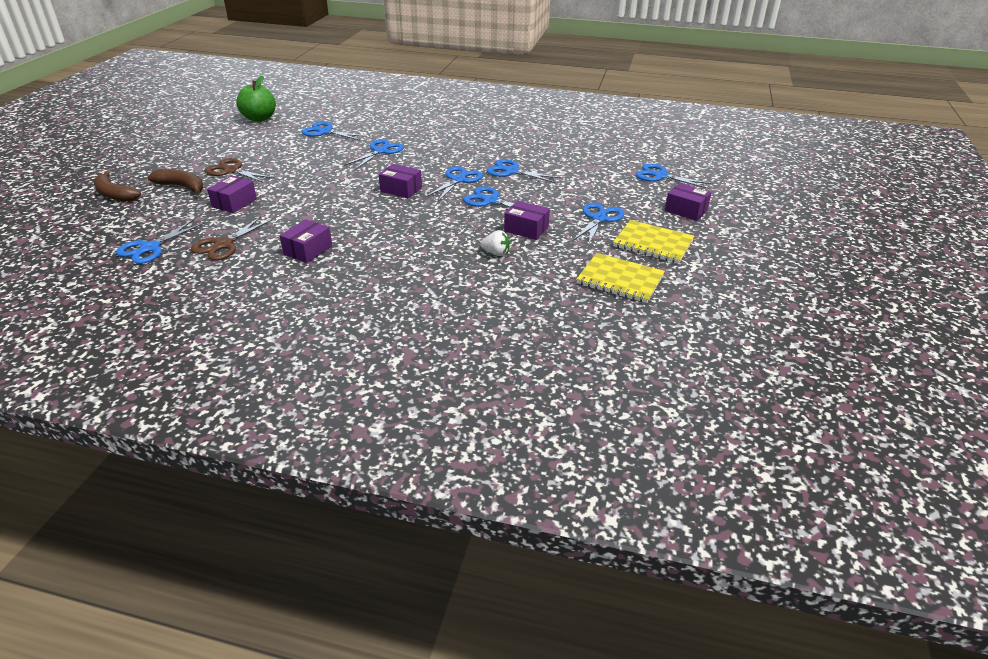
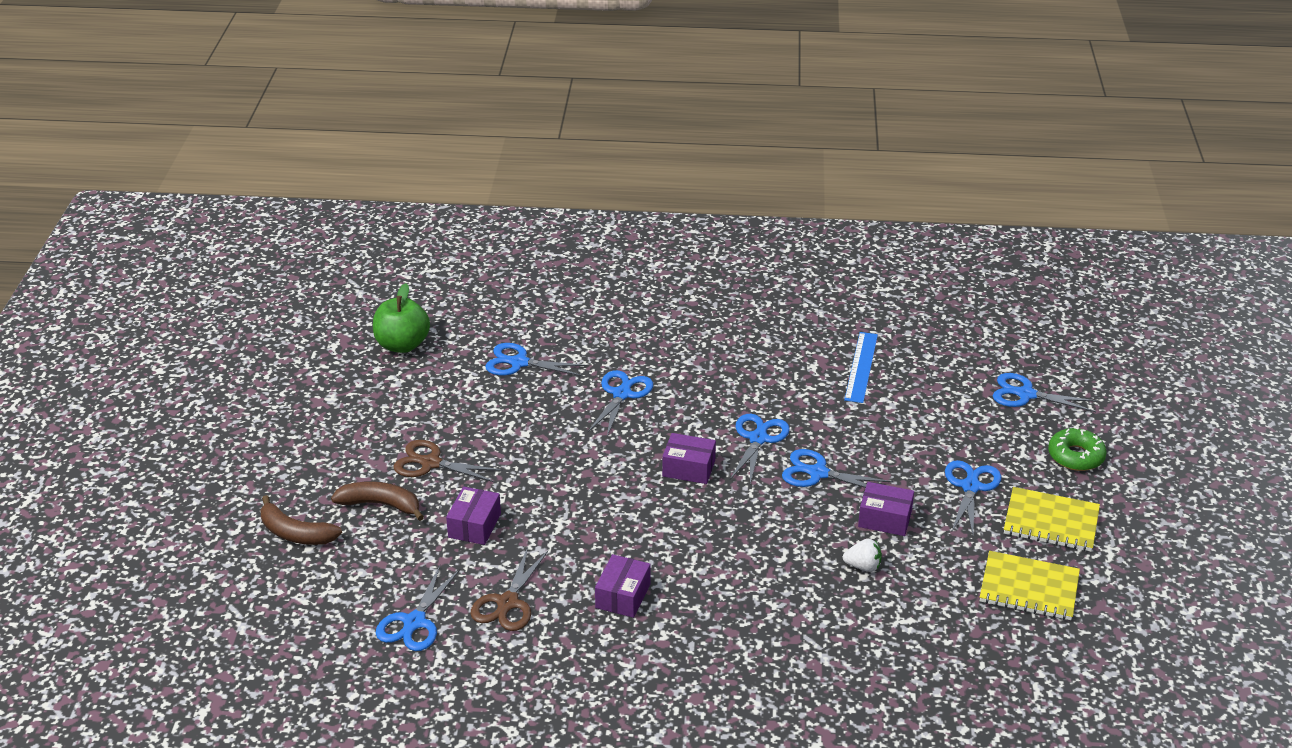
camera: 10 degrees left, 0 degrees up
(511, 171) = (823, 412): blue scissors -> none
(549, 153) = (861, 367): none -> blue ruler
(686, 210) = (1075, 456): purple box -> green donut

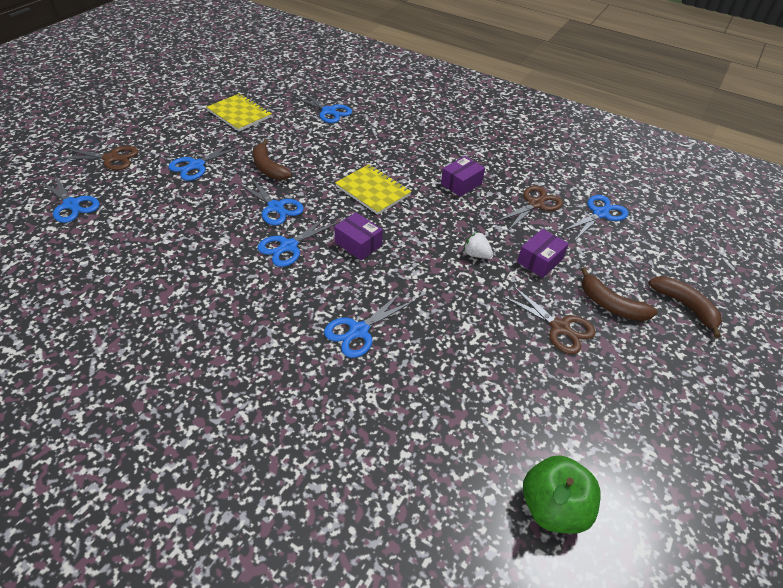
camera: 155 degrees left, 10 degrees up
(519, 363) = (432, 414): blue scissors -> blue scissors (329, 111)
(861, 367) = (145, 274): blue ruler -> none
(863, 566) = (310, 150): white strawberry -> white strawberry (476, 254)
(885, 519) = (268, 168): purple box -> brown banana
(1051, 522) = (182, 134): yellow notebook -> yellow notebook (373, 191)
(1075, 456) = (111, 158): green donut -> brown scissors

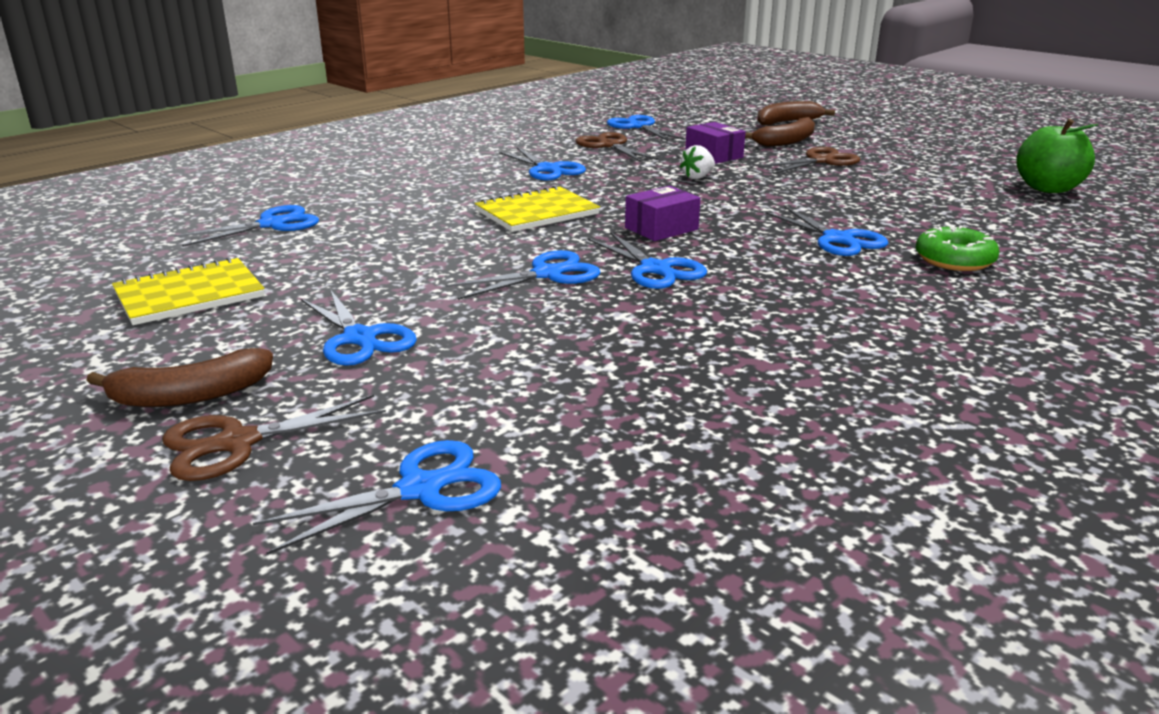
camera: 75 degrees left, 20 degrees down
(111, 158) = (237, 443): brown scissors -> brown scissors turned 135 degrees counterclockwise
(268, 168) = (421, 275): brown banana -> brown banana (190, 396)
(329, 397) = (954, 260): none -> green donut
(461, 184) = (548, 169): purple box -> blue scissors

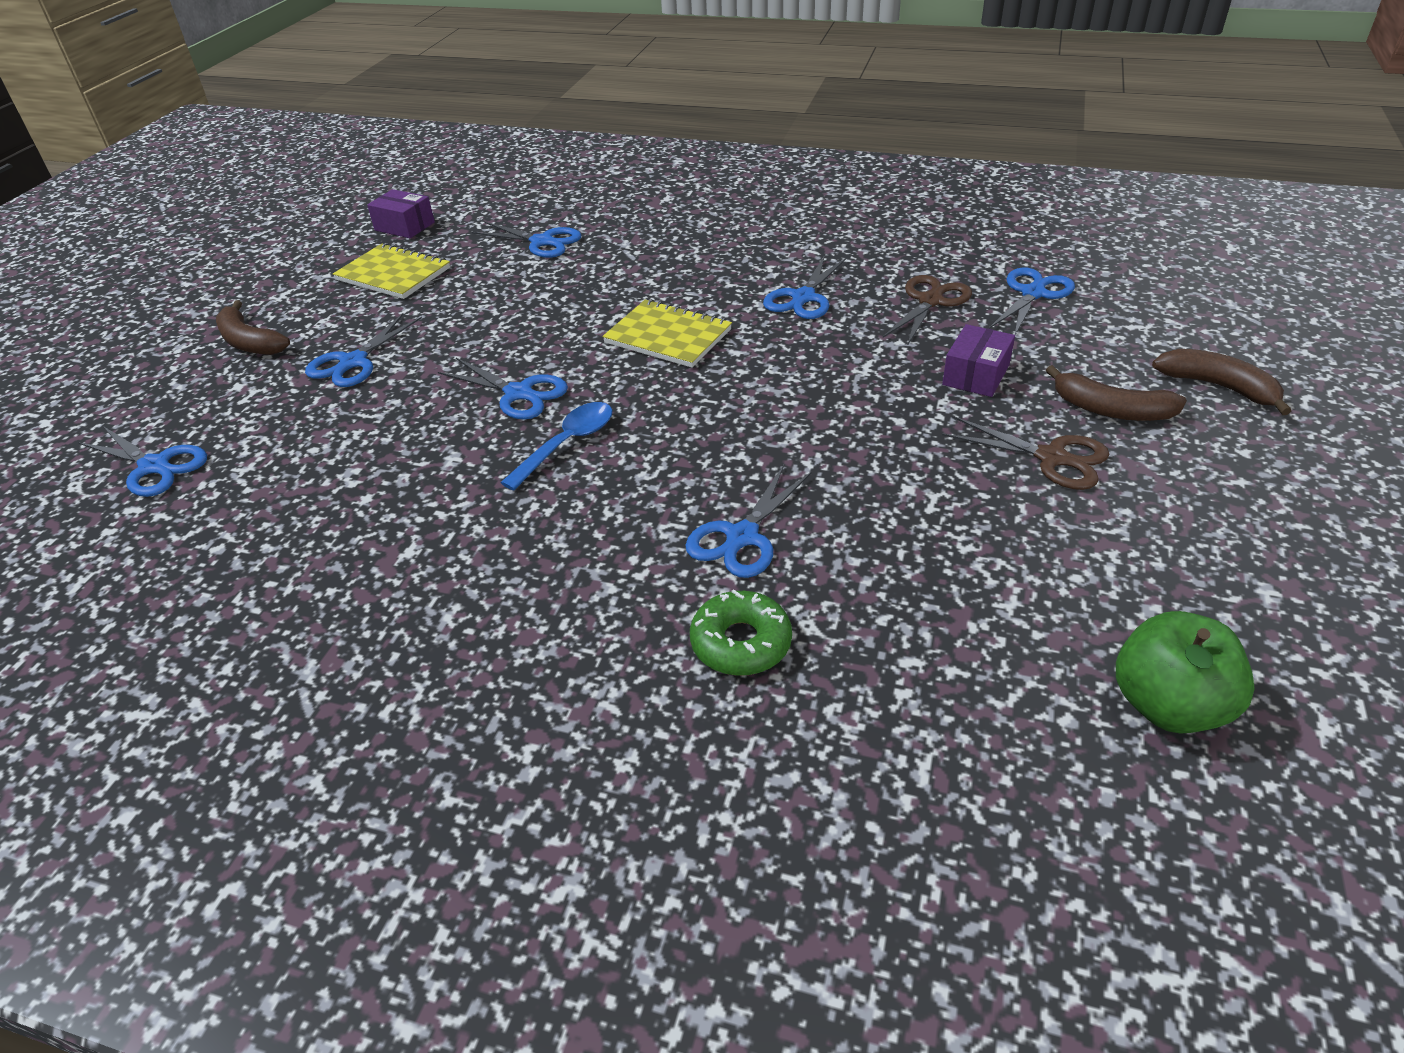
camera: 65 degrees right, 15 degrees up
(237, 443) = (196, 382): brown scissors -> none
(655, 269) = (567, 444): blue scissors -> blue spoon
(661, 228) = (681, 415): purple box -> purple box (404, 226)
(698, 177) = (875, 388): white strawberry -> none

